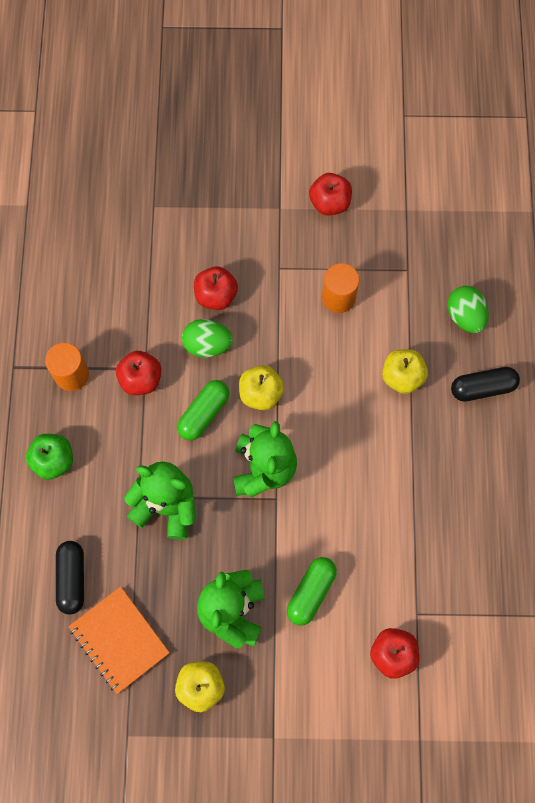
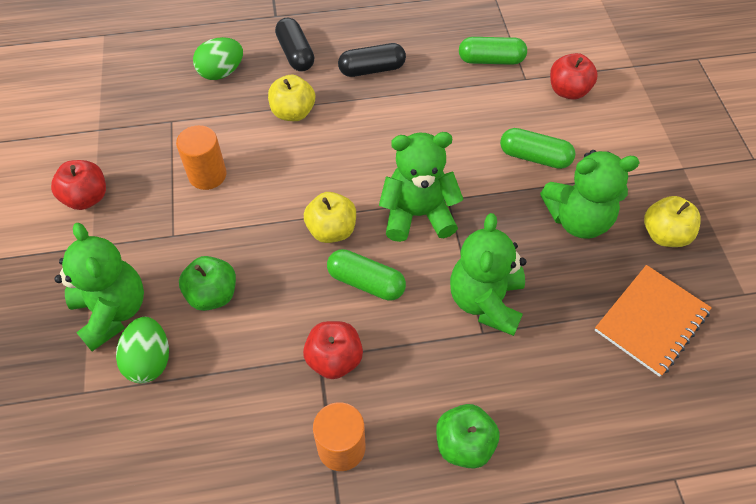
camera: 100 degrees left, 15 degrees down
(72, 579) = (603, 387): black capsule -> black capsule (372, 69)
(207, 345) = (279, 293): green egg -> green egg (149, 360)
(216, 224) = (112, 311): none -> green teddy bear
(216, 296) = (213, 295): red apple -> green apple
(448, 584) = (491, 60): none -> green capsule

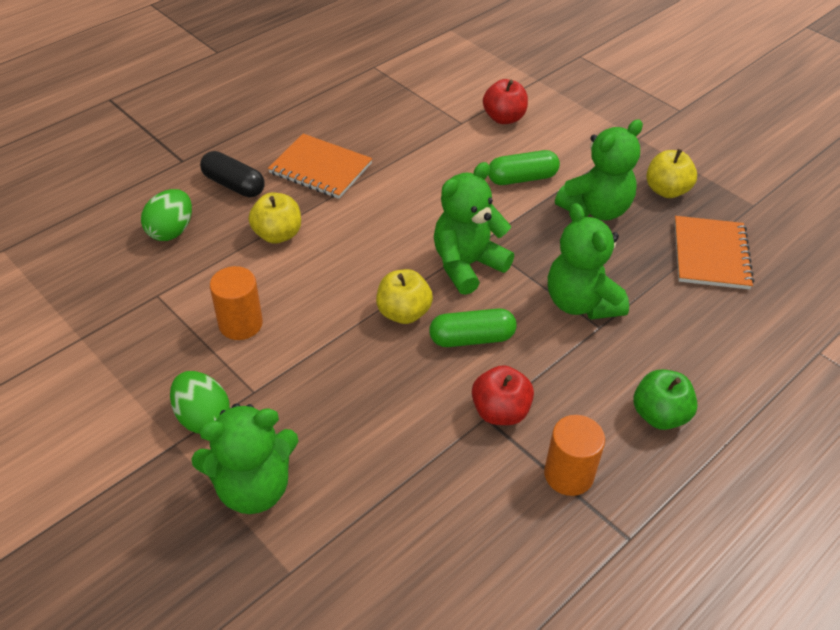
camera: 35 degrees left, 10 degrees down
(87, 198) = (127, 404): red apple -> none
(112, 311) = (253, 487): green teddy bear -> green teddy bear turned 135 degrees clockwise
(149, 360) = (331, 507): green egg -> green egg (203, 417)
(213, 295) = (341, 420): green apple -> none
(372, 69) = (320, 169): black capsule -> orange notebook
(491, 60) = (420, 120): green capsule -> none

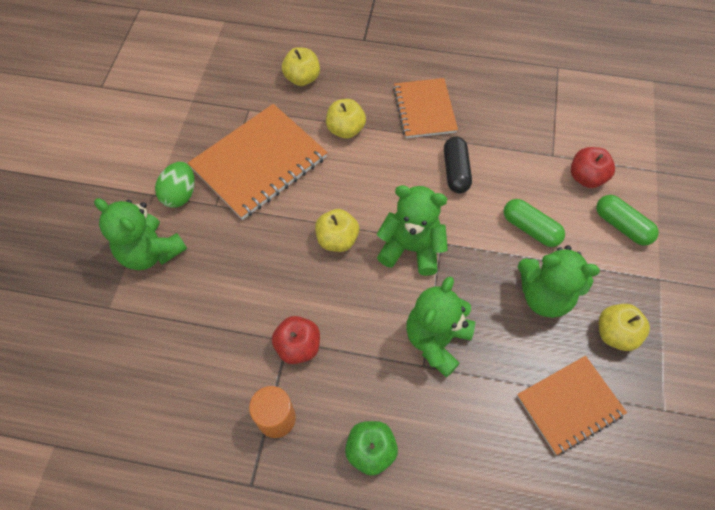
camera: 55 degrees right, 15 degrees up
(171, 231) = (302, 78): green egg -> yellow apple
(234, 185) = (367, 78): black capsule -> black capsule (455, 171)
(240, 324) = (259, 163): orange cylinder -> orange notebook
(472, 338) = (347, 292): green capsule -> green capsule (621, 226)

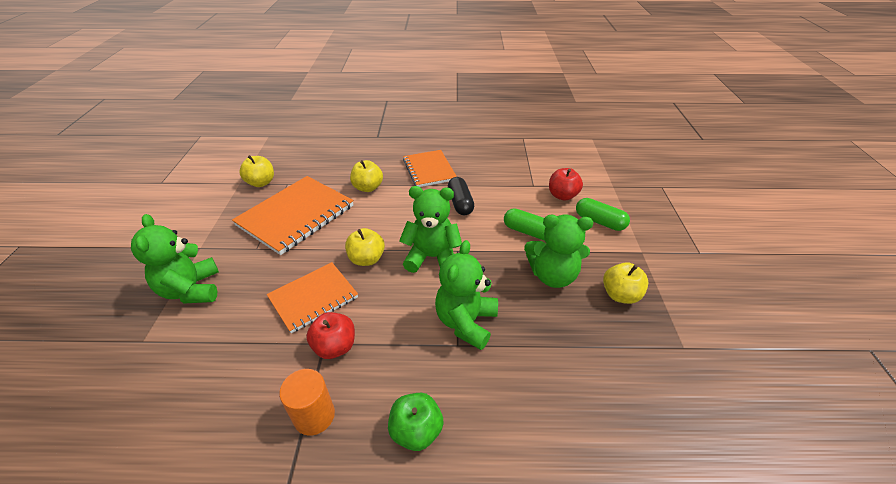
camera: 10 degrees left, 20 degrees down
(151, 252) = (191, 290): green teddy bear -> green teddy bear turned 45 degrees clockwise
(180, 194) = (224, 244): green egg -> none
(302, 78) = (331, 162): yellow apple -> yellow apple (261, 183)
(569, 405) = (599, 357): orange notebook -> orange notebook (313, 298)

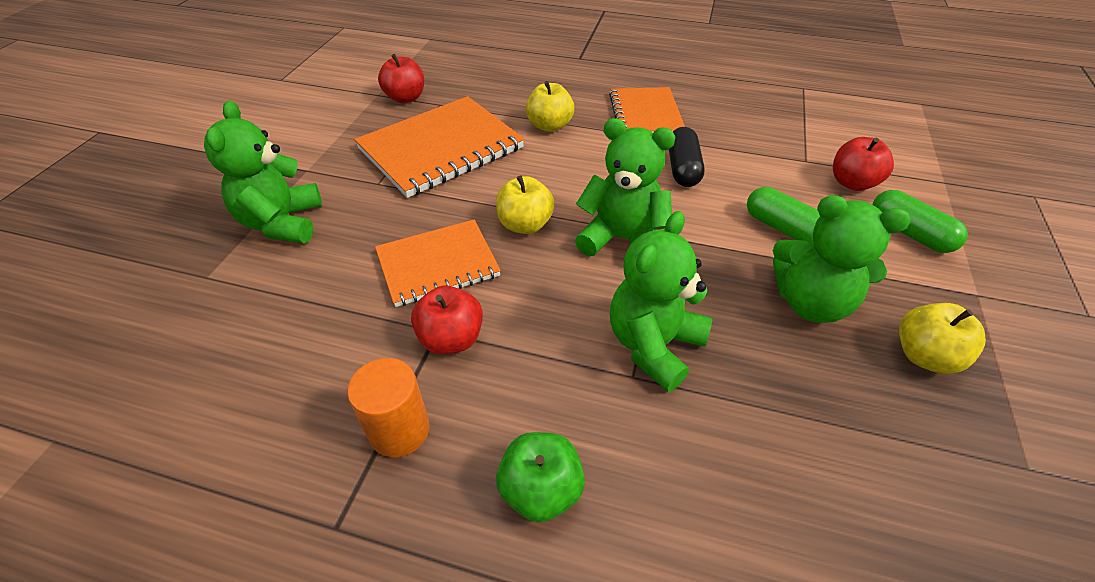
camera: 15 degrees right, 5 degrees up
(261, 183) = (405, 98): yellow apple -> red apple

